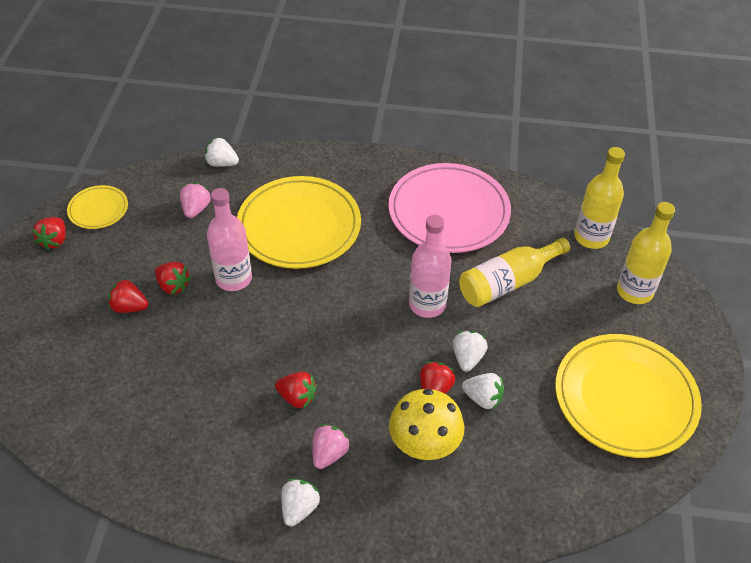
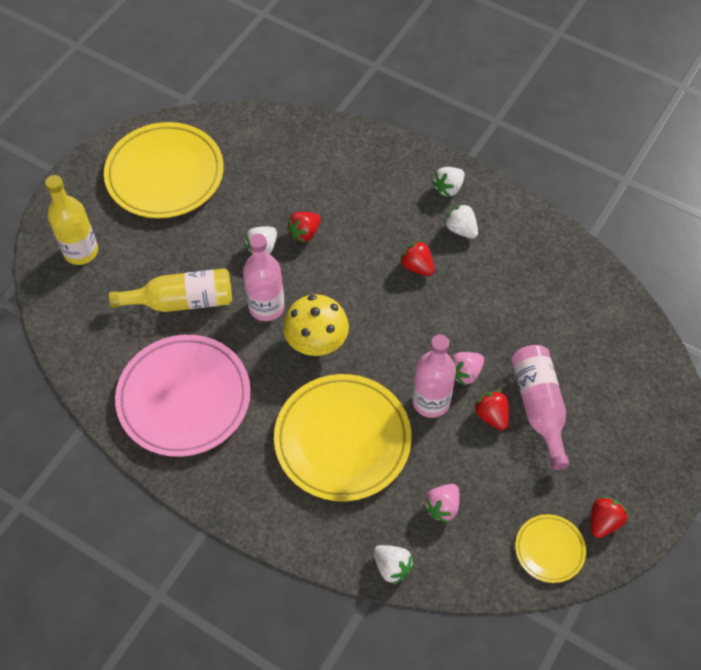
camera: 155 degrees left, 10 degrees up
(129, 307) = (539, 407): red strawberry -> pink bottle
(329, 454) = (411, 216): pink strawberry -> pink strawberry (465, 373)
(424, 444) = (336, 197): yellow mushroom -> yellow mushroom (316, 342)
(483, 398) = (272, 213): white strawberry -> white strawberry (461, 229)
(591, 237) = (71, 316): yellow bottle -> none

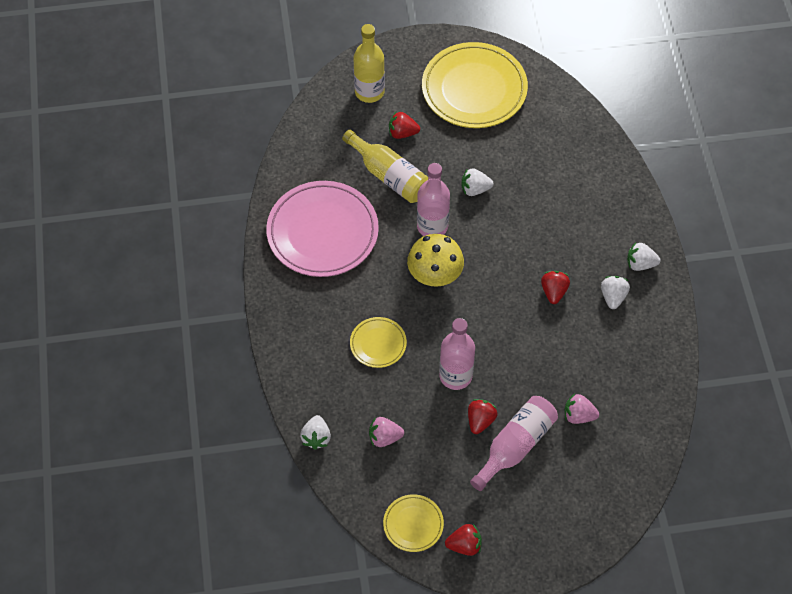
camera: 50 degrees right, 0 degrees up
(304, 233) = (511, 204): red strawberry -> red strawberry (402, 133)
(342, 440) = (378, 344): yellow plate -> yellow plate, size x0.49
(465, 373) = (498, 381): pink strawberry -> pink strawberry (578, 415)

